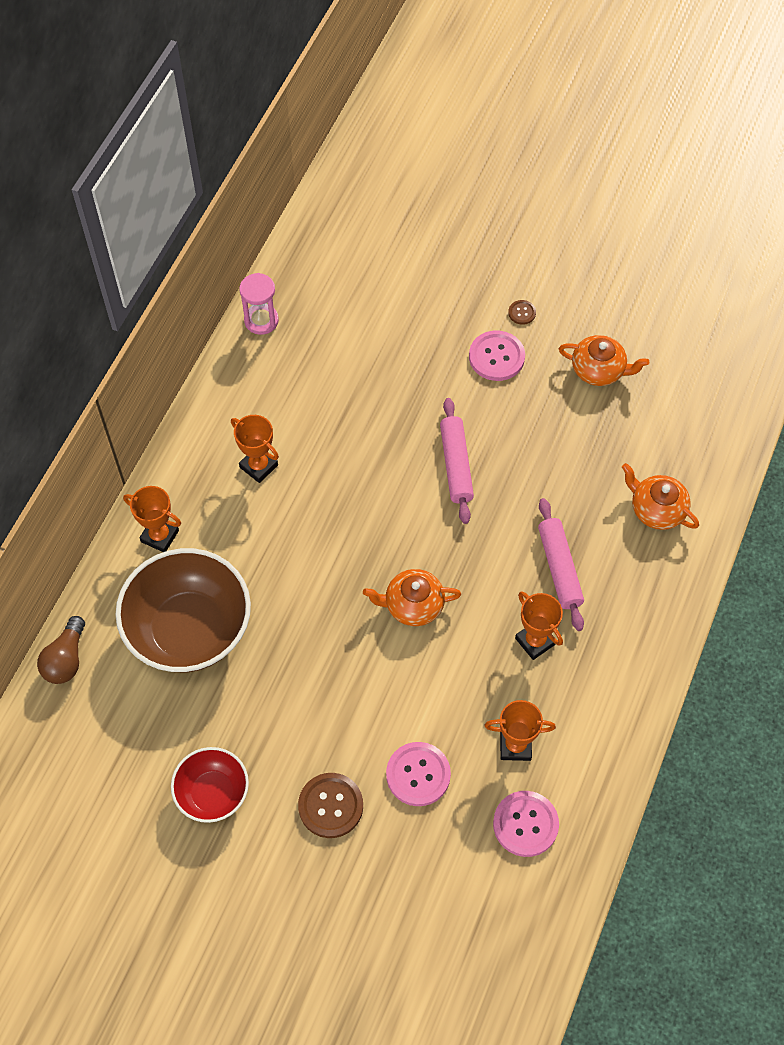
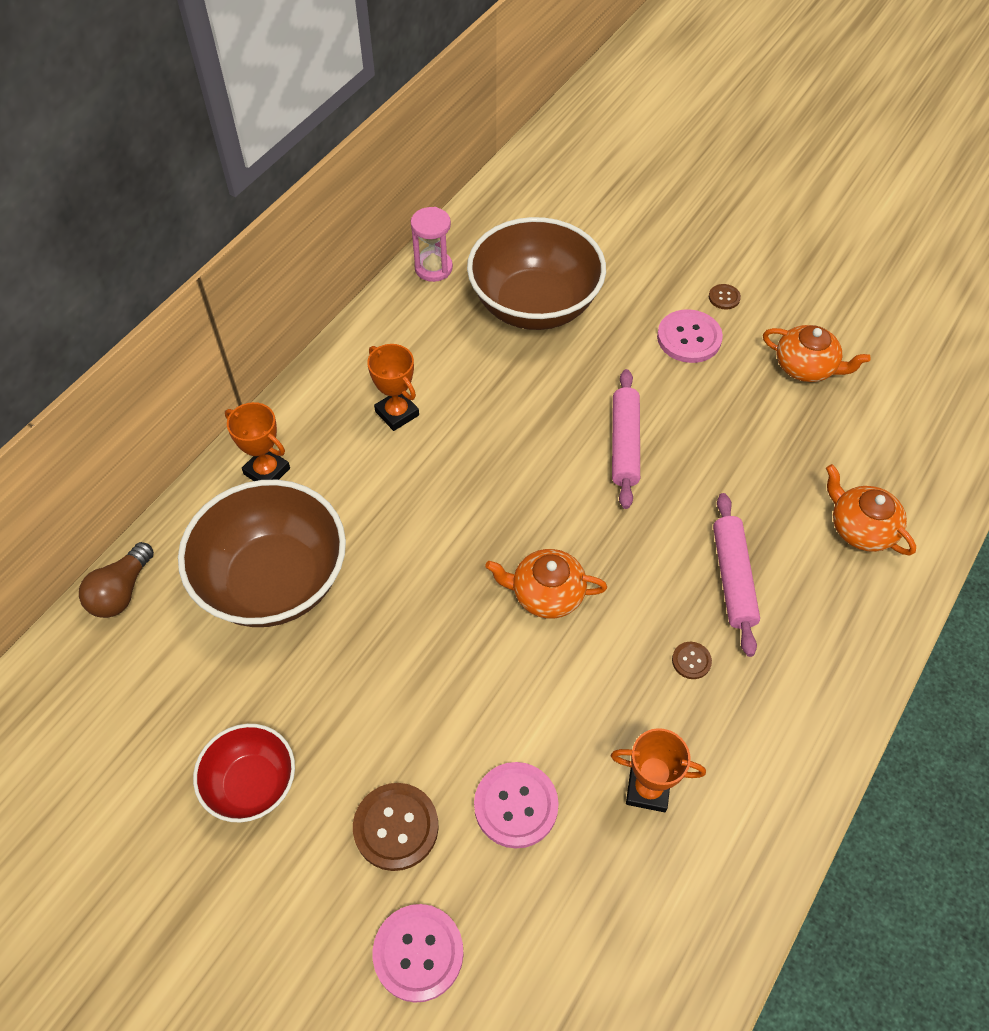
camera: 10 degrees right, 5 degrees down
(358, 344) = (534, 305): none -> brown bowl
(525, 824) = (646, 898): pink button -> pink button (418, 953)
(535, 641) = (691, 661): orange trophy -> brown button

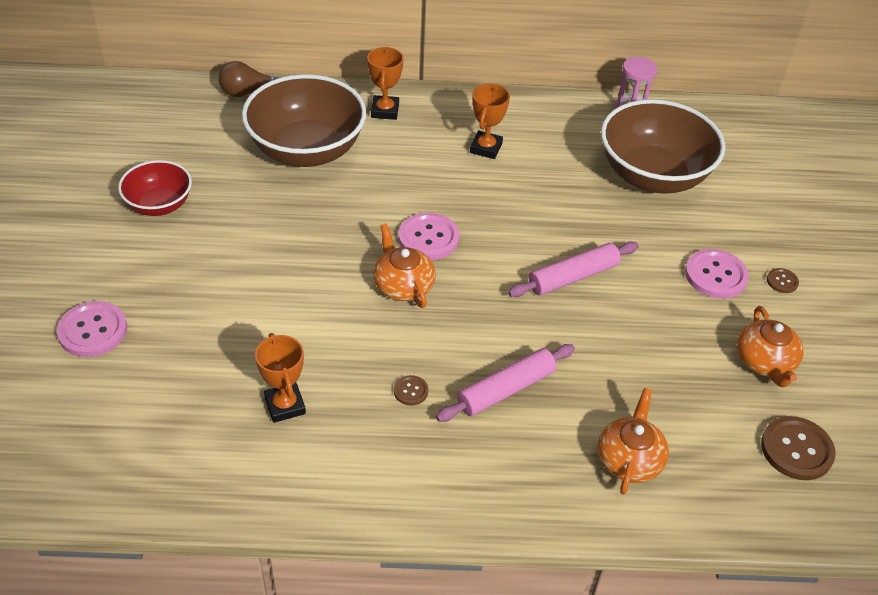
camera: 55 degrees right, 10 degrees down
(396, 827) = (172, 283): brown button -> brown button (796, 449)
(516, 805) = (225, 337): pink button -> pink button (428, 238)

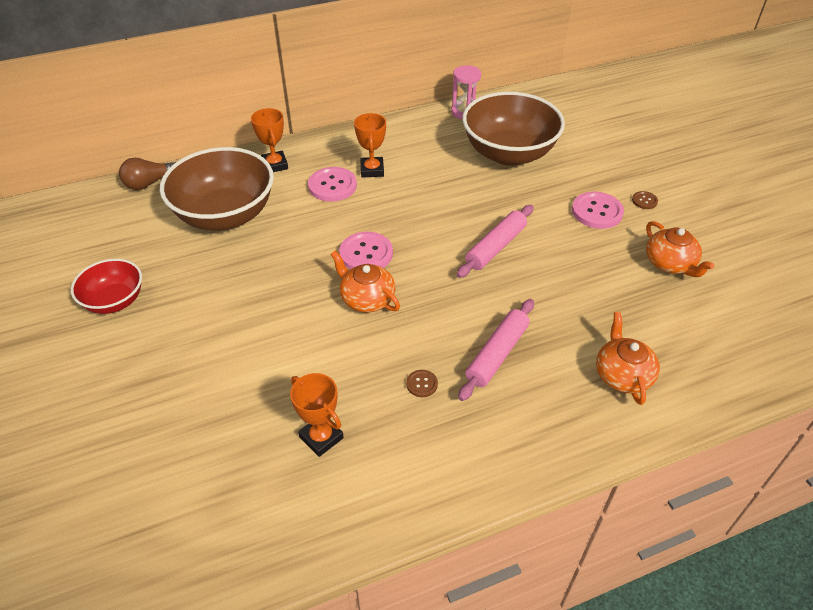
camera: 20 degrees left, 0 degrees up
(93, 330) = (105, 436): pink button -> pink button (332, 186)
(796, 449) = (732, 321): brown button -> none

